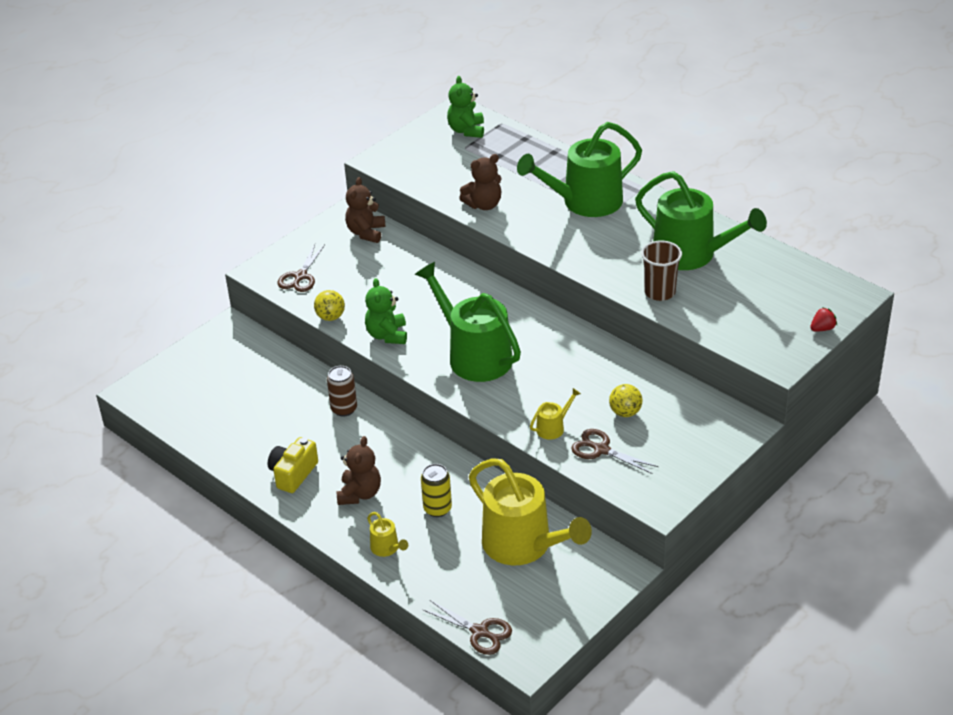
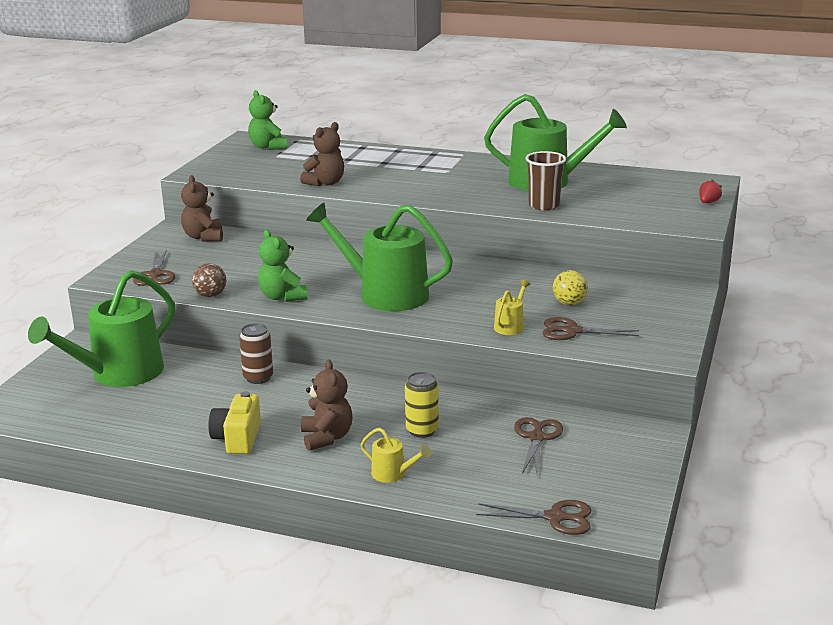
camera: 25 degrees left, 15 degrees down
(330, 317) = (210, 295): yellow ball -> brown ball
(523, 545) = (537, 437): yellow watering can -> brown scissors
(585, 202) = (420, 168): green watering can -> green watering can (119, 373)

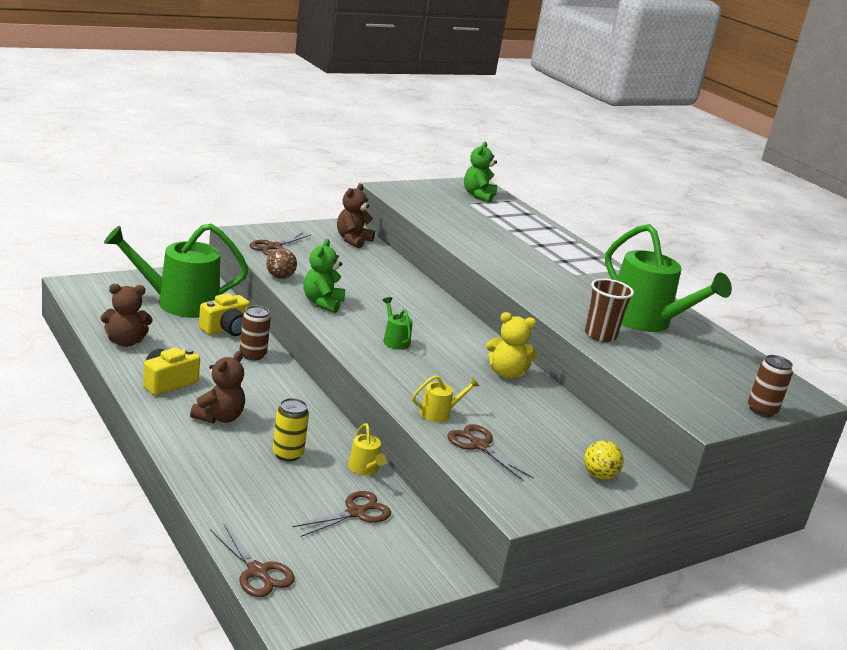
camera: 35 degrees right, 0 degrees up
(199, 371) = (226, 329): none -> yellow camera
(325, 183) = (464, 237): brown teddy bear -> brown teddy bear (125, 342)
(385, 294) = (395, 340): green watering can -> green watering can, size x0.42
(392, 474) = (212, 467): yellow watering can -> yellow watering can (364, 469)
(495, 274) = (506, 373): none -> yellow teddy bear
(569, 303) = (521, 426): yellow ball -> yellow ball (599, 476)
(708, 202) = (761, 410): red strawberry -> brown can

